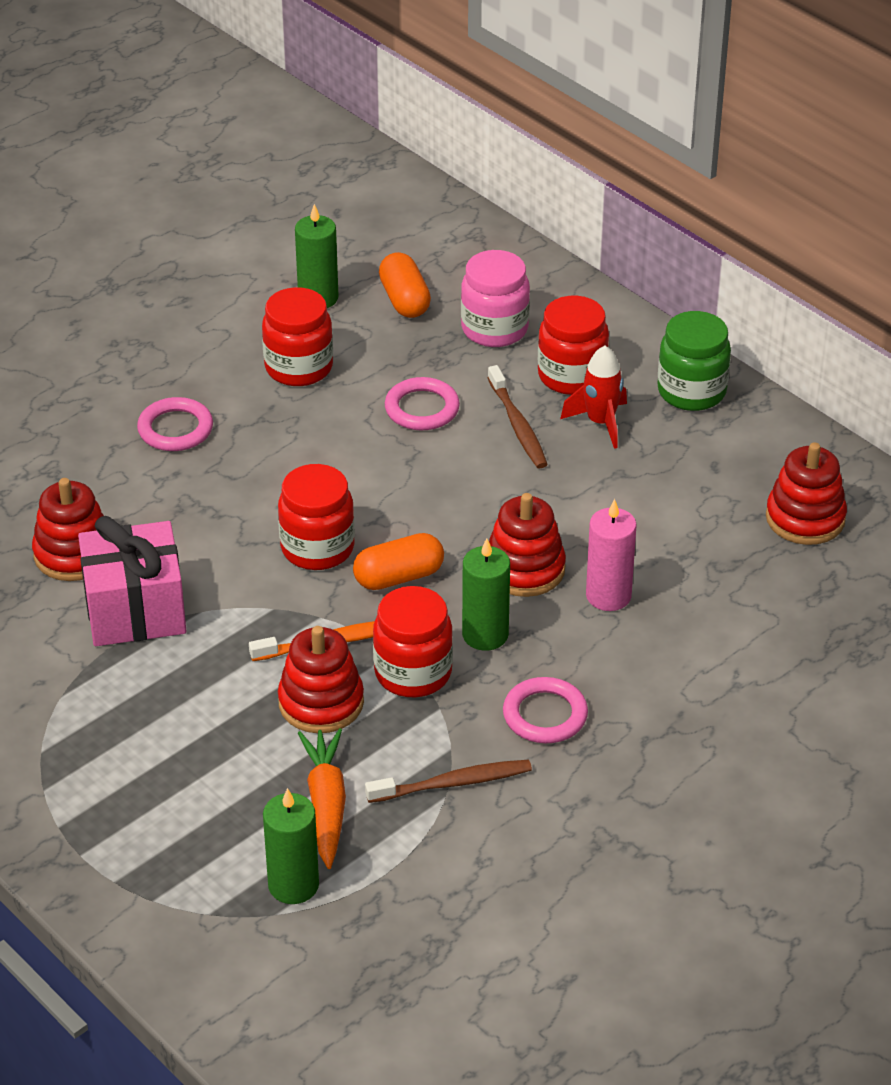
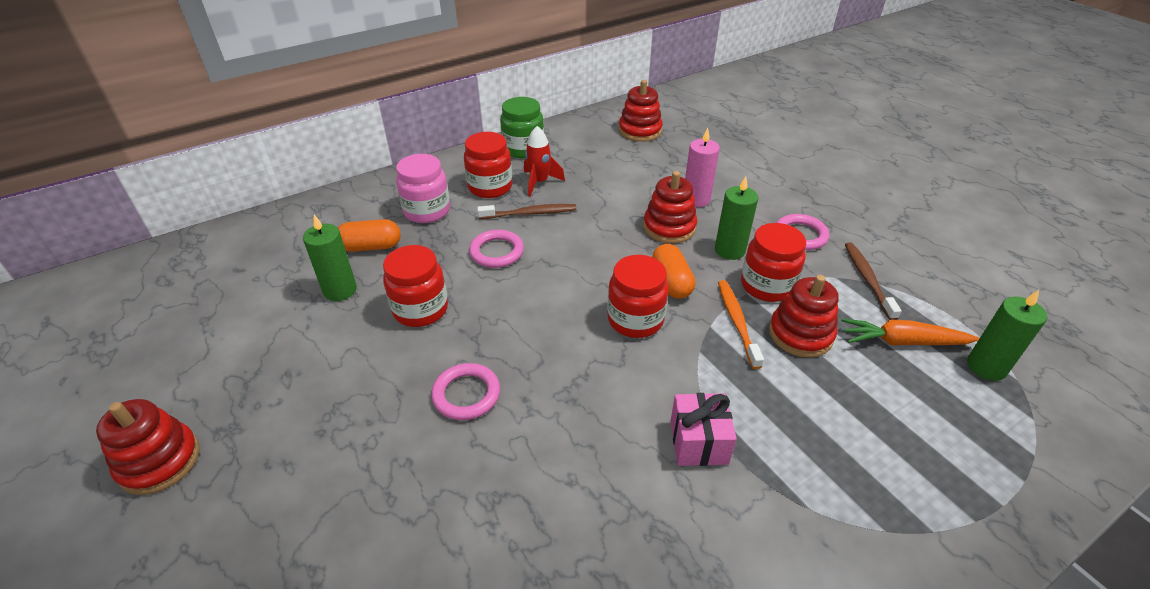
camera: 80 degrees left, 0 degrees up
(74, 554) = (618, 486): red stacking toy -> red stacking toy (159, 461)
(135, 610) = (698, 442): pink gift -> pink gift, size x0.65

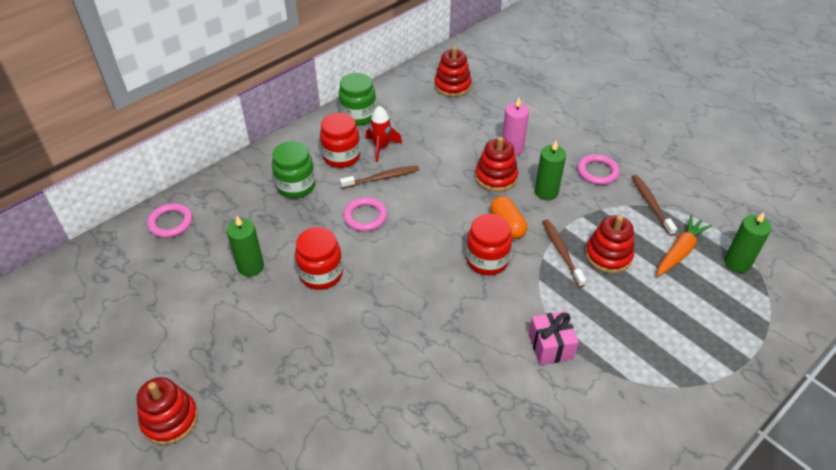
camera: 10 degrees left, 5 degrees up
(371, 247) = (261, 225): orange capsule -> none
(427, 211) = (296, 186): pink jar -> green jar
(466, 394) = (378, 336): pink ring -> pink ring (170, 223)
(737, 322) = (562, 252): orange toothbrush -> brown toothbrush
(767, 286) = (578, 219): red jar -> none
(902, 342) = (679, 251): orange carrot -> orange carrot turned 135 degrees clockwise

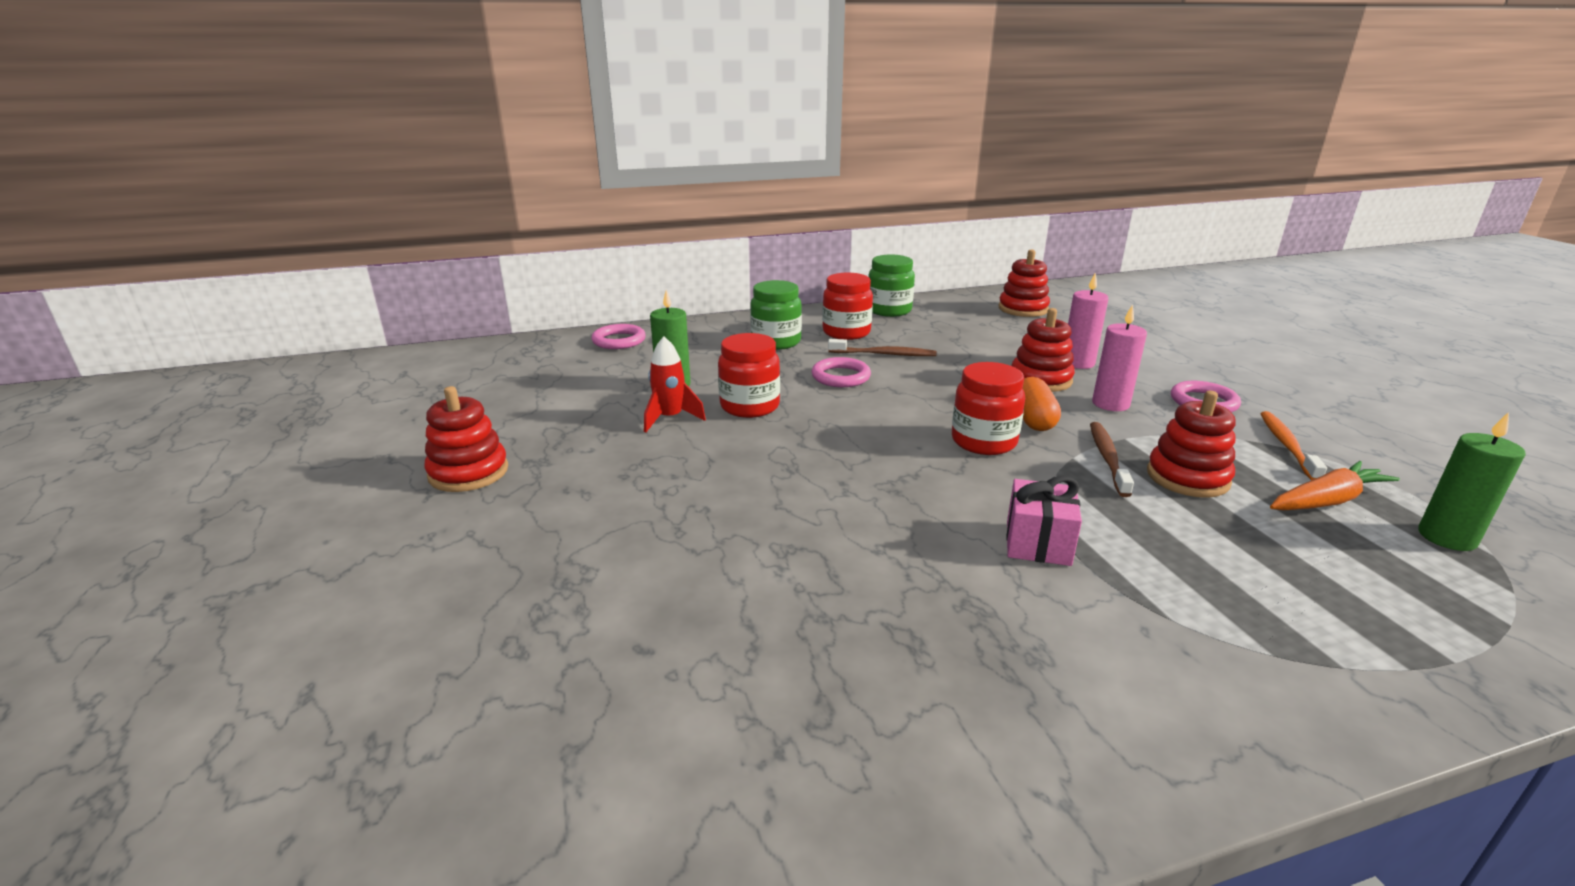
camera: 25 degrees right, 20 degrees down
(381, 147) = (900, 334): red rocket -> red rocket (670, 418)
(546, 192) = (1110, 404): green candle -> pink candle
(651, 204) = (1287, 446): brown toothbrush -> orange toothbrush

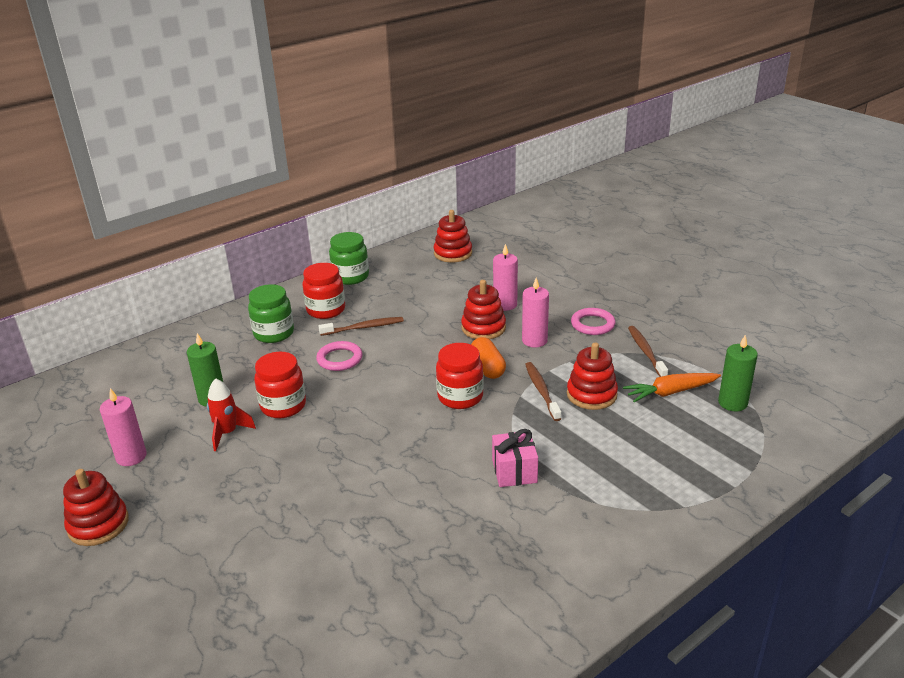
camera: 20 degrees left, 5 degrees up
(551, 417) = (131, 456): none -> pink candle
(619, 340) = (140, 362): pink ring -> none
(1287, 446) = (646, 352): orange toothbrush -> brown toothbrush
(1326, 501) = (670, 392): orange carrot -> orange carrot turned 150 degrees counterclockwise

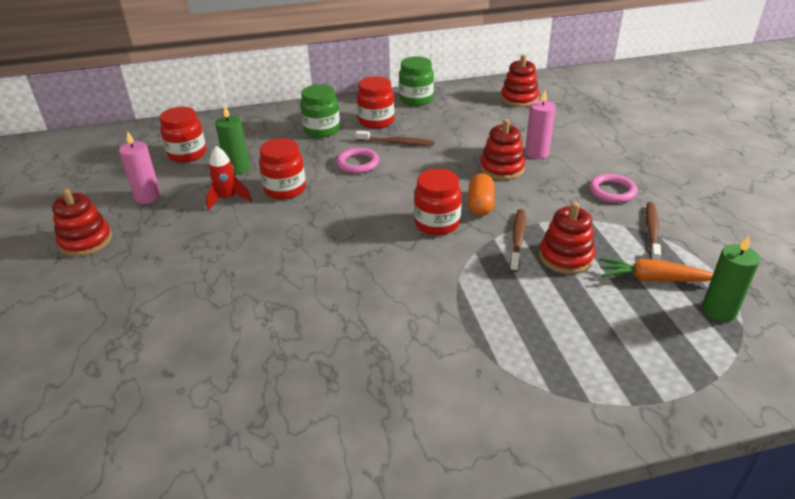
camera: 25 degrees right, 5 degrees up
(139, 398) = (187, 154): none -> red jar
(514, 471) = (438, 306): pink gift -> none
(534, 340) = (542, 192): pink candle -> none

